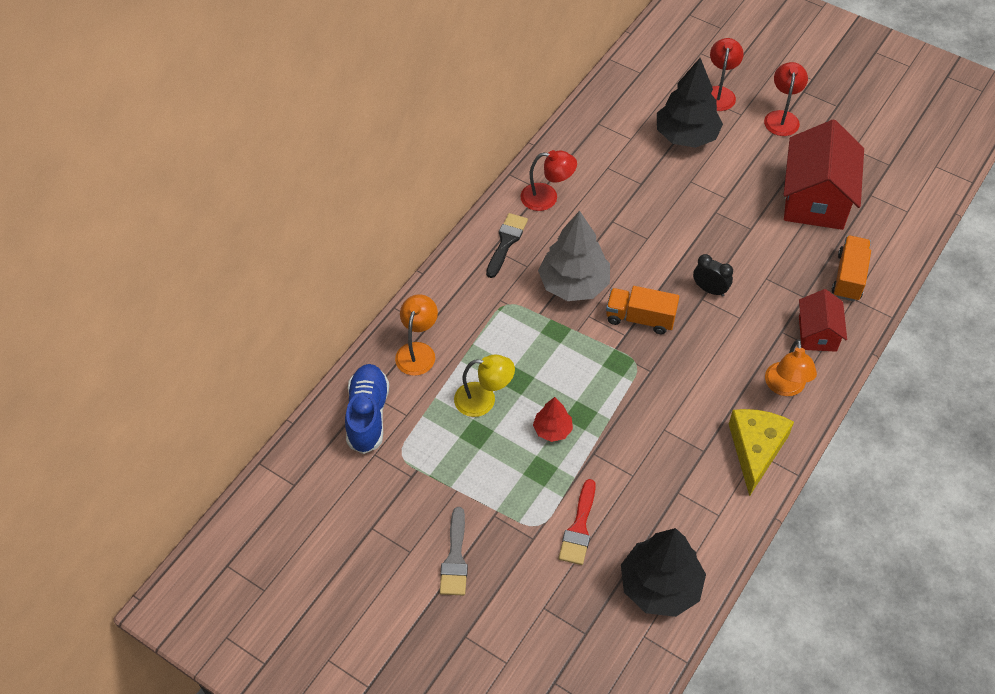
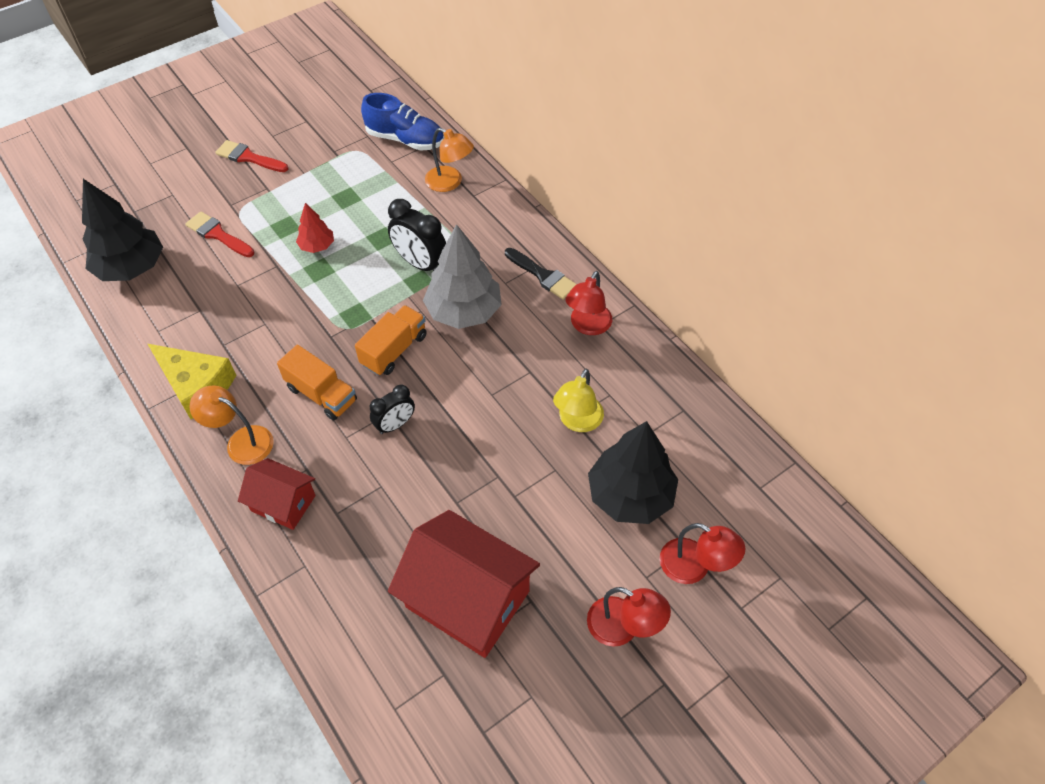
camera: 110 degrees right, 0 degrees up
(455, 558) = (248, 157): grey brush -> red brush
(484, 400) = (375, 211): yellow lamp -> yellow lamp (577, 421)
(535, 336) = (420, 264): none -> black clock
(849, 277) = (335, 576): orange truck -> orange truck (321, 394)

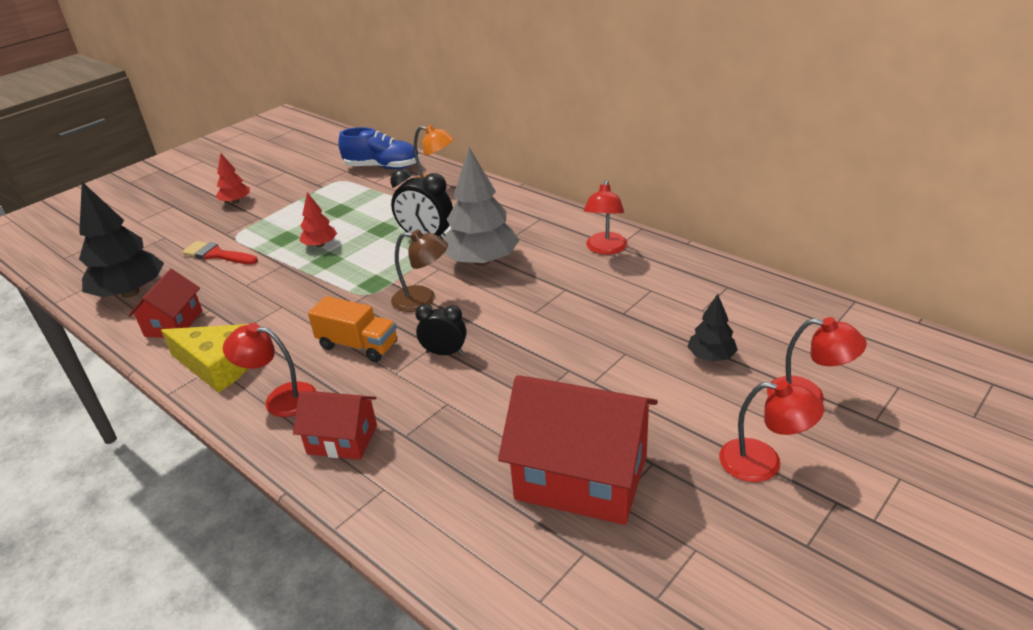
camera: 10 degrees left, 20 degrees down
(165, 321) = (174, 323): none -> red house
(241, 441) = (280, 398): orange lamp -> red lamp
(248, 157) = (236, 202): red brush -> red tree
(394, 350) = (423, 300): orange truck -> brown lamp
(395, 425) = (444, 353): black clock -> black clock turned 120 degrees counterclockwise
(543, 276) = (547, 225): black brush -> none
(577, 421) = (629, 314): yellow lamp -> none
(630, 495) = (711, 356): black tree -> black tree, size x0.51

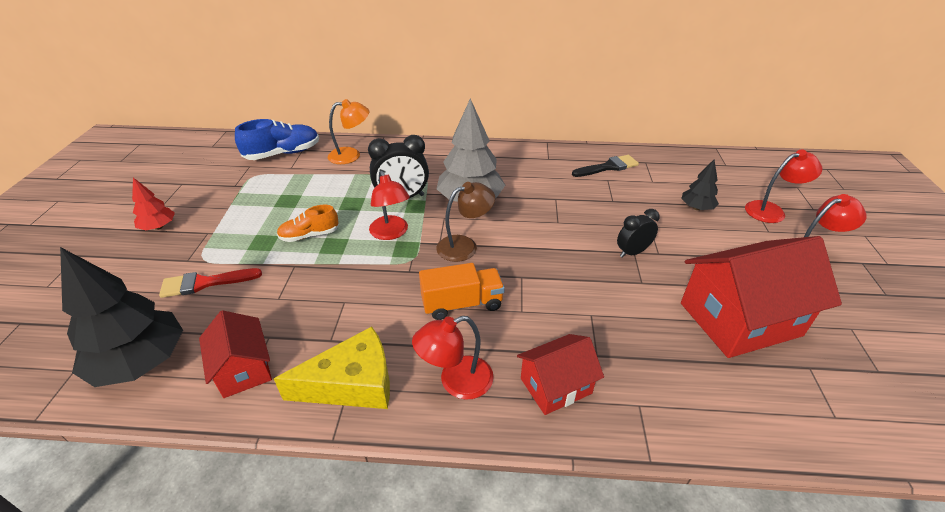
camera: 40 degrees left, 5 degrees up
(320, 245) = (309, 235): red tree -> orange shoe
(444, 353) = (537, 278): black clock -> black clock (632, 252)
(605, 249) = (543, 163): red lamp -> red lamp (391, 233)
(672, 277) = (608, 167): none -> black brush

